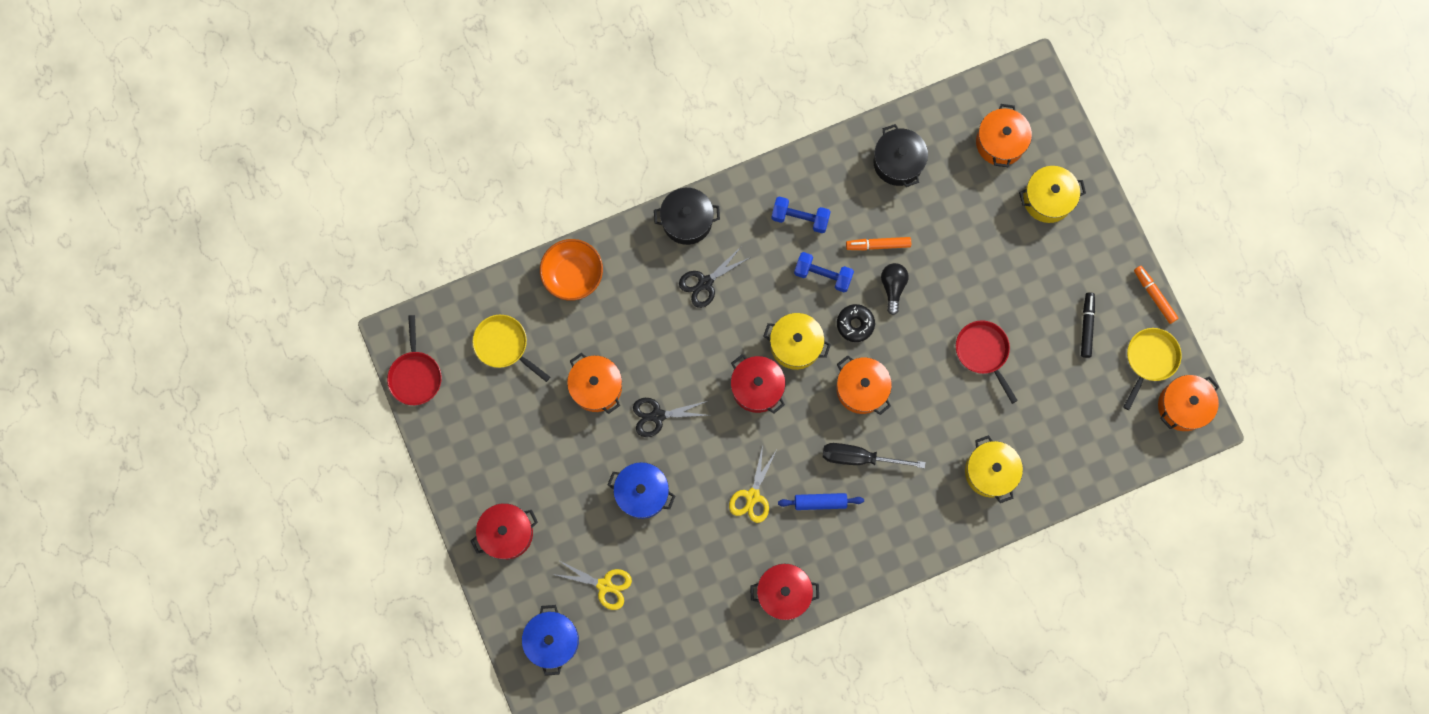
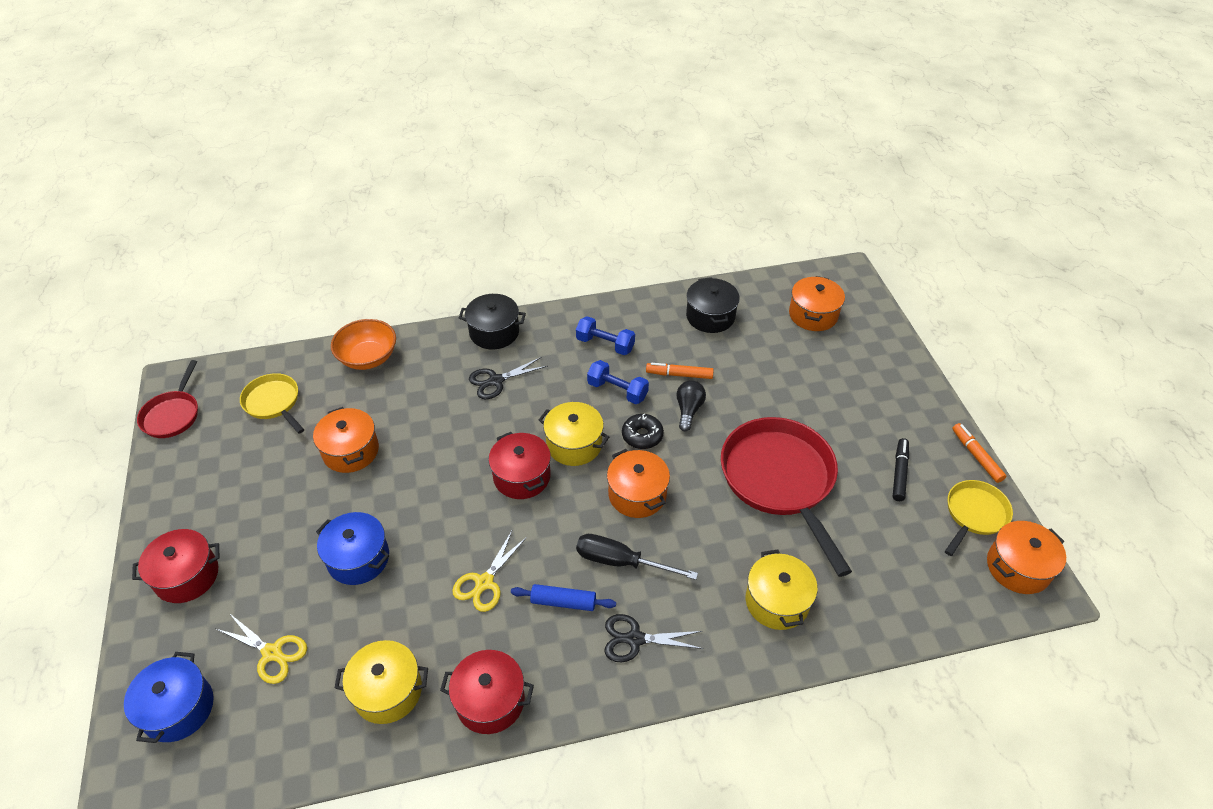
camera: 10 degrees right, 30 degrees down
(658, 415) = (405, 486): black scissors -> black scissors (635, 639)
(983, 352) = (780, 480): red pan -> red pan, size x1.89
(1047, 199) = (859, 362): yellow pot -> yellow pot (387, 691)

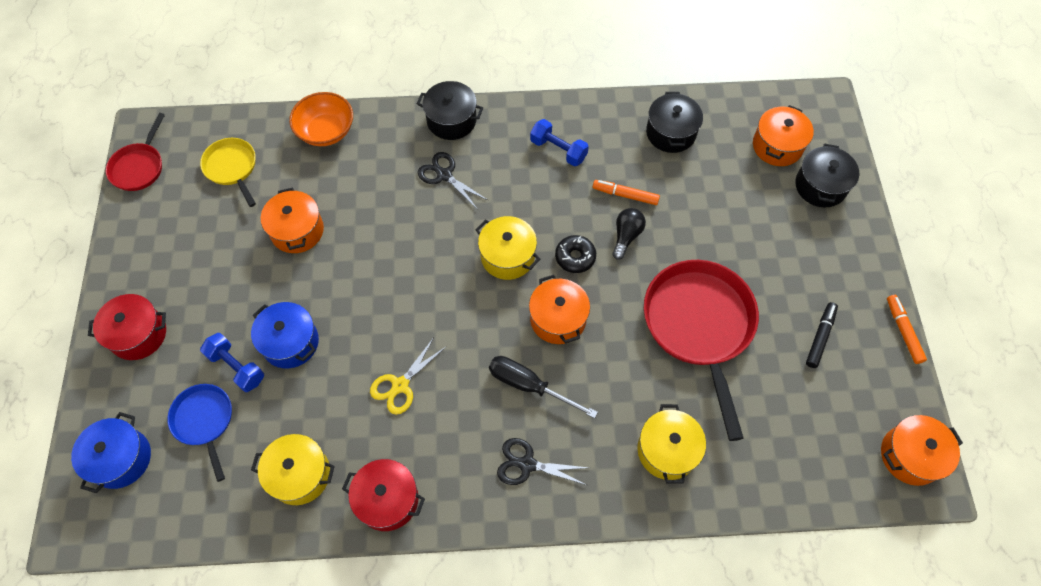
camera: 10 degrees right, 15 degrees up
(272, 653) = (204, 421): yellow scissors -> blue pan
(496, 381) = (444, 175): black scissors -> black scissors turned 60 degrees clockwise
(522, 476) = (452, 282): red pot -> none
(563, 602) = (468, 416): blue rolling pin -> none
(617, 391) = (560, 204): blue dumbbell -> blue dumbbell (236, 367)
(862, 343) = (820, 186): none -> black pot
(974, 514) = (883, 393): yellow pan -> none

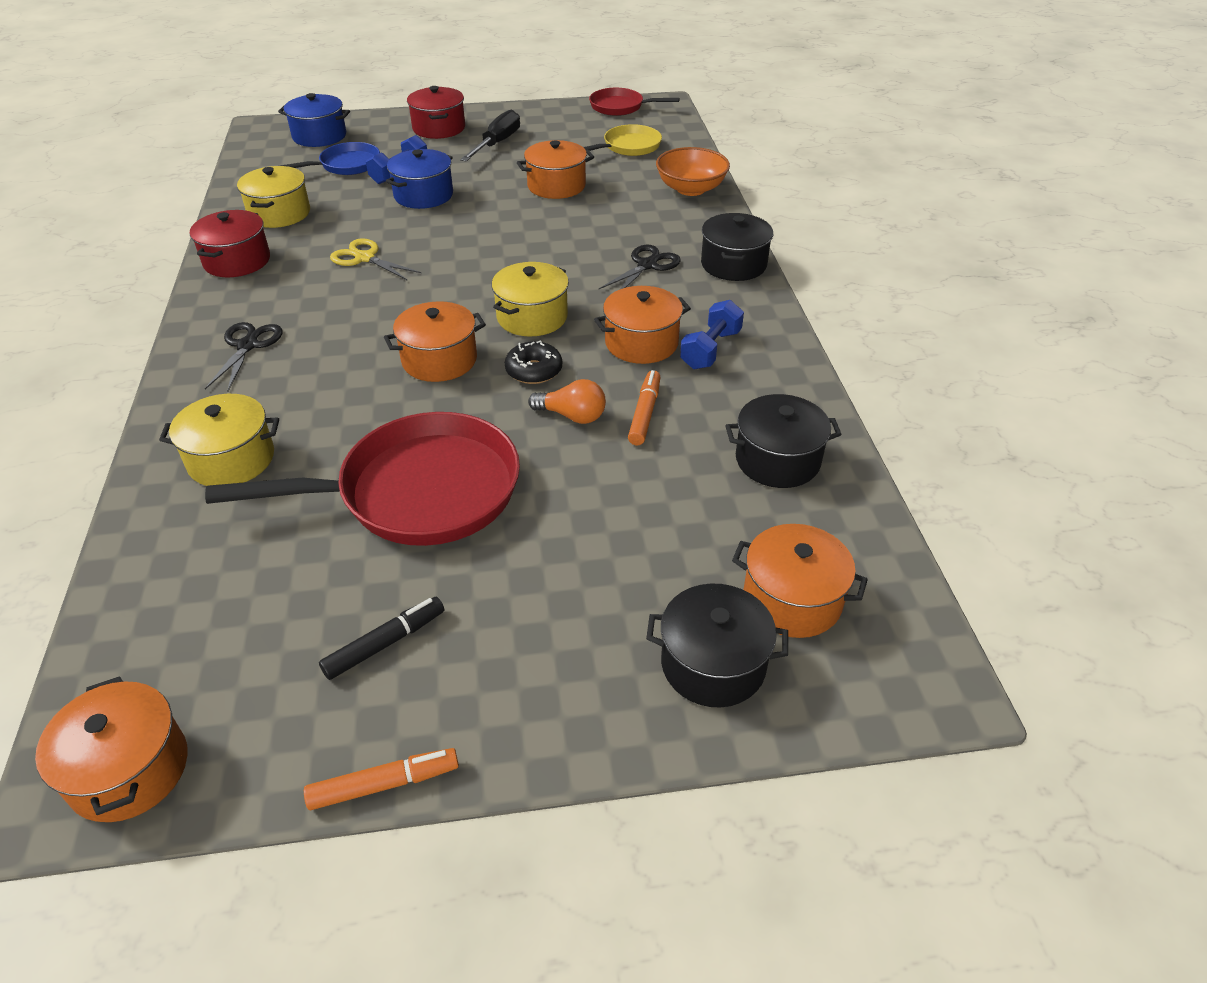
camera: 85 degrees right, 20 degrees down
(529, 386) = (348, 342): black screwdriver -> black screwdriver (497, 143)
(547, 189) = (641, 343): none -> orange pot
(626, 236) = (572, 416): black light bulb -> orange light bulb
(820, 337) = (384, 644): black marker -> black marker turned 60 degrees counterclockwise

